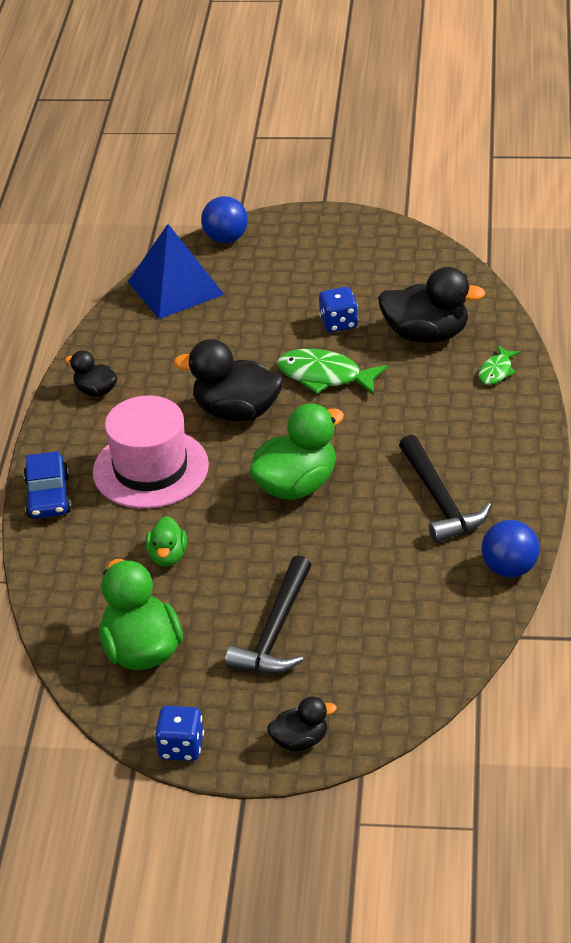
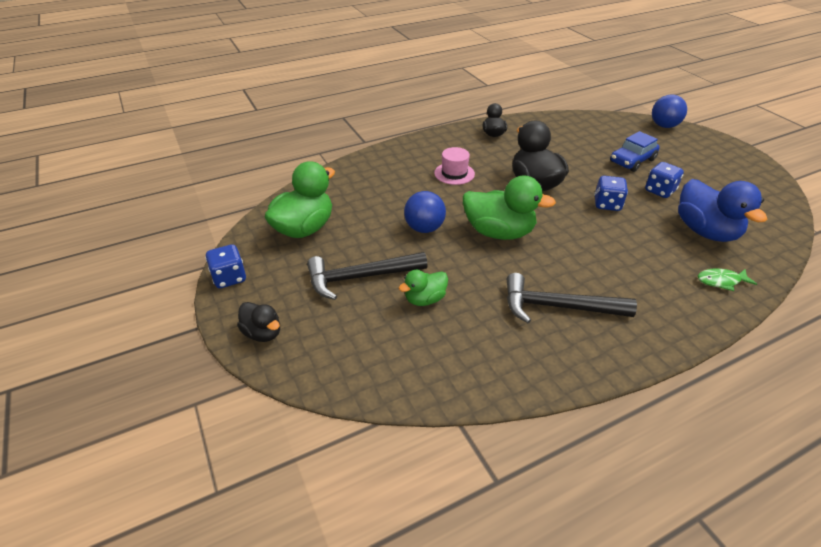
camera: 55 degrees right, 0 degrees up
(48, 496) = (399, 151): blue car -> blue car (632, 161)
(150, 469) = (454, 173): pink hat -> pink hat, size x0.52
(167, 556) = (390, 207): green duck -> green duck (425, 299)
(175, 288) = (602, 126): blue pyramid -> none
(325, 376) = (607, 204): green fish -> blue dice
(426, 334) = (705, 231): black duck -> blue duck
(440, 500) = (557, 307): black hammer -> black hammer turned 60 degrees clockwise
(509, 568) = (527, 381): blue ball -> blue ball (424, 228)

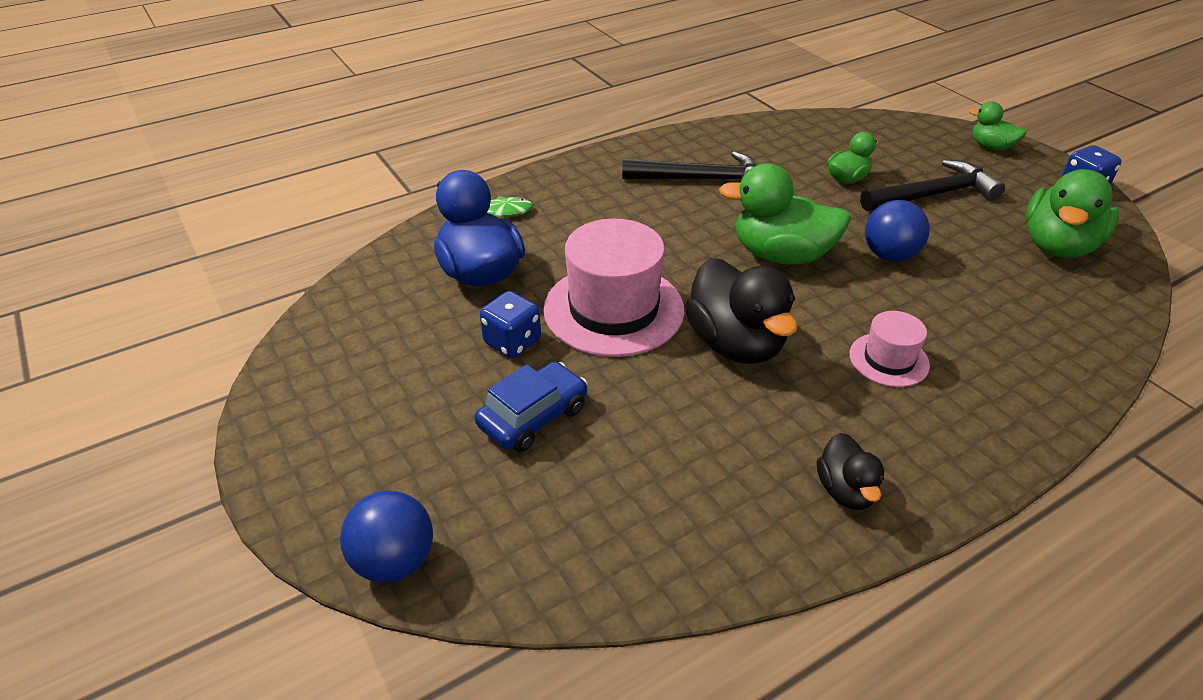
camera: 175 degrees right, 0 degrees up
(263, 333) = (991, 147): black duck -> green duck
(607, 204) = (613, 309): blue dice -> pink hat

